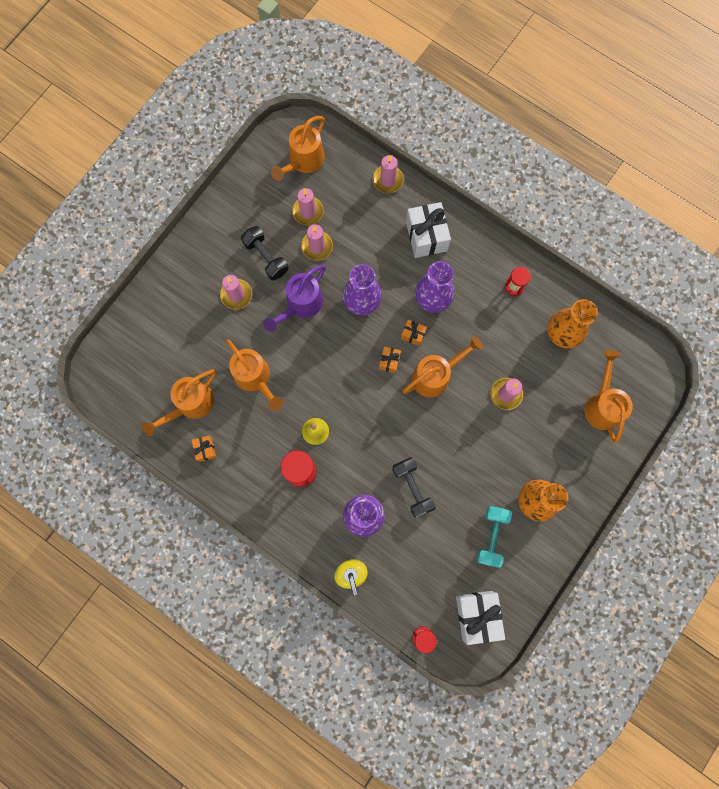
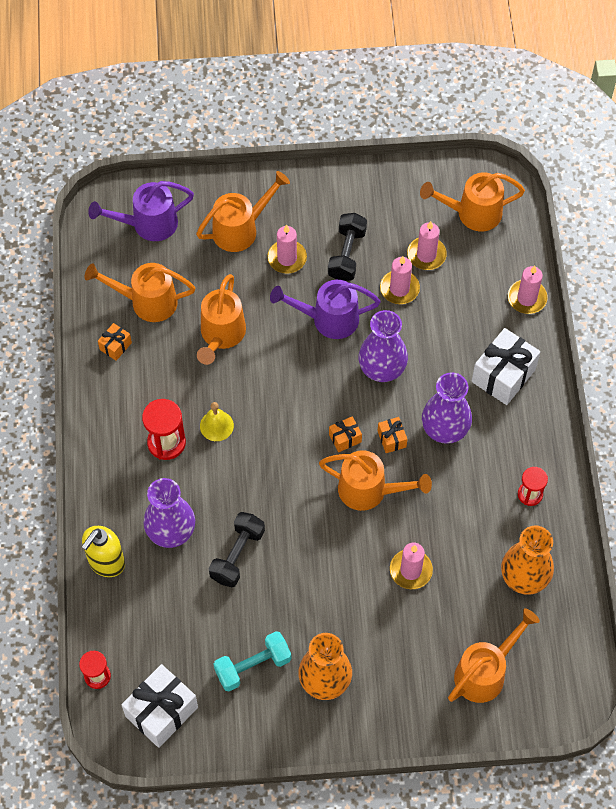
camera: 50 degrees right, 15 degrees down
(135, 360) = (148, 224): none -> purple watering can
(190, 305) = (241, 229): none -> orange watering can

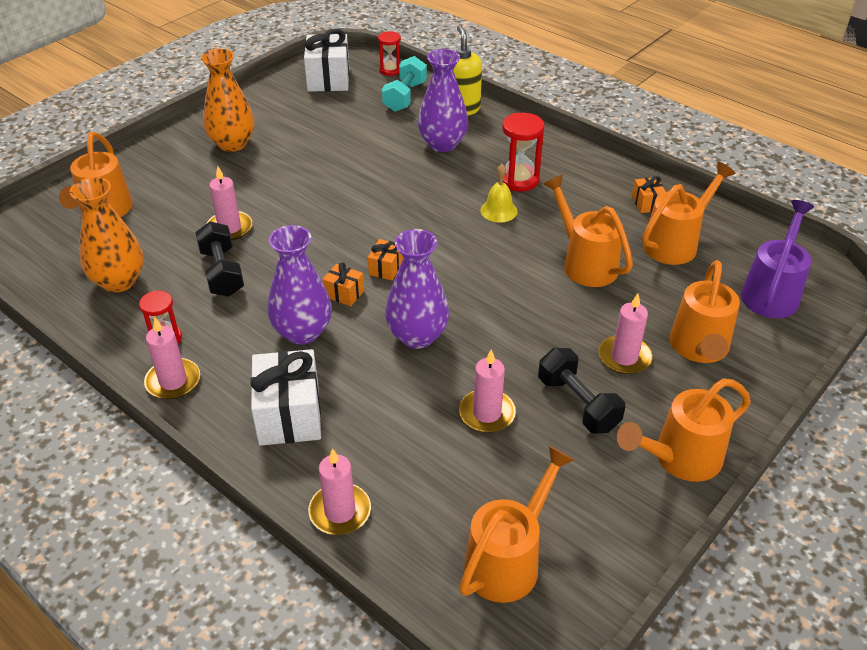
camera: 135 degrees right, 20 degrees down
(237, 555) = (378, 160): black dumbbell -> black dumbbell (222, 273)
(253, 666) = (294, 123): turquoise dumbbell -> turquoise dumbbell (405, 97)
(328, 319) = (517, 338): purple watering can -> none
(369, 491) = (322, 250): orange watering can -> orange watering can (679, 458)
(426, 255) = (501, 468): pink candle -> pink candle (173, 381)

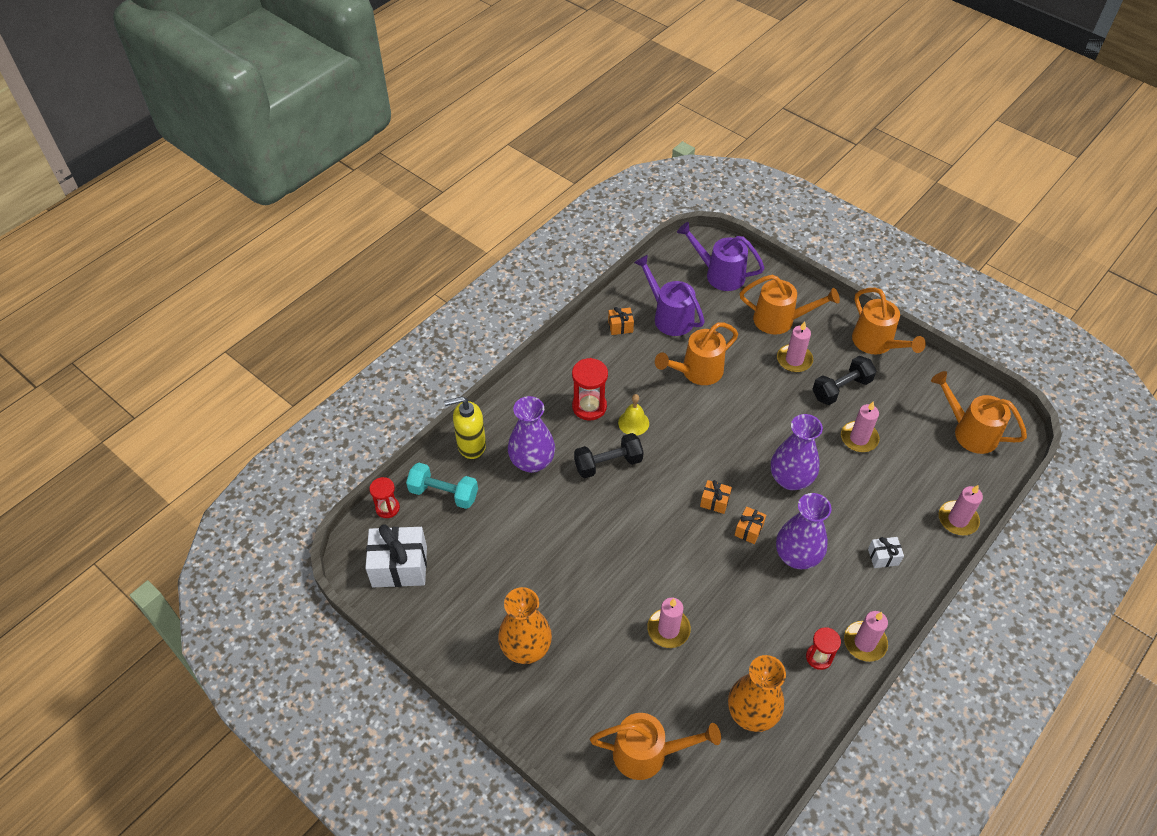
camera: 90 degrees left, 10 degrees up
(222, 273) = (732, 626): black dumbbell -> black dumbbell (608, 463)
(289, 415) = (883, 557): white gift -> white gift, size x0.50
(676, 243) = (669, 316): orange watering can -> purple watering can

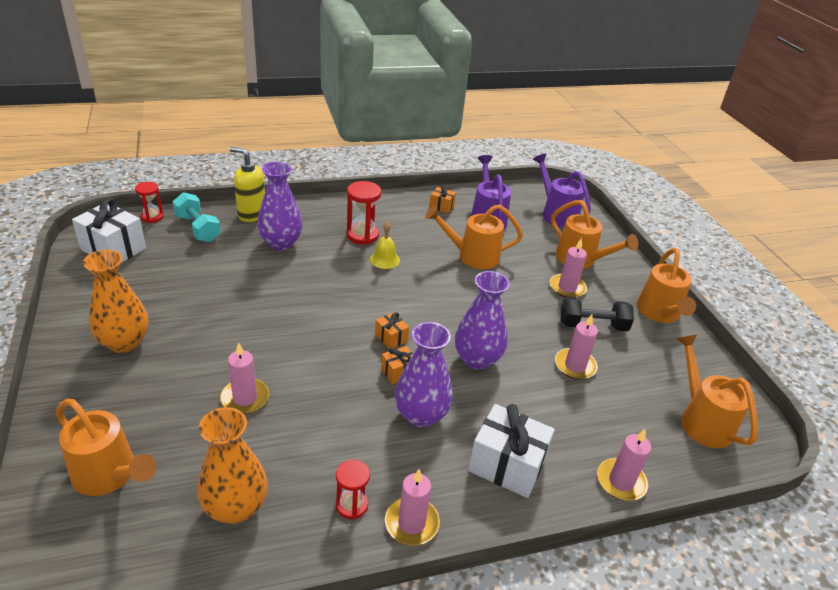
camera: 30 degrees right, 15 degrees down
(608, 463) = (334, 272): black dumbbell -> none
(883, 557) = (506, 465): white gift -> white gift, size x2.01

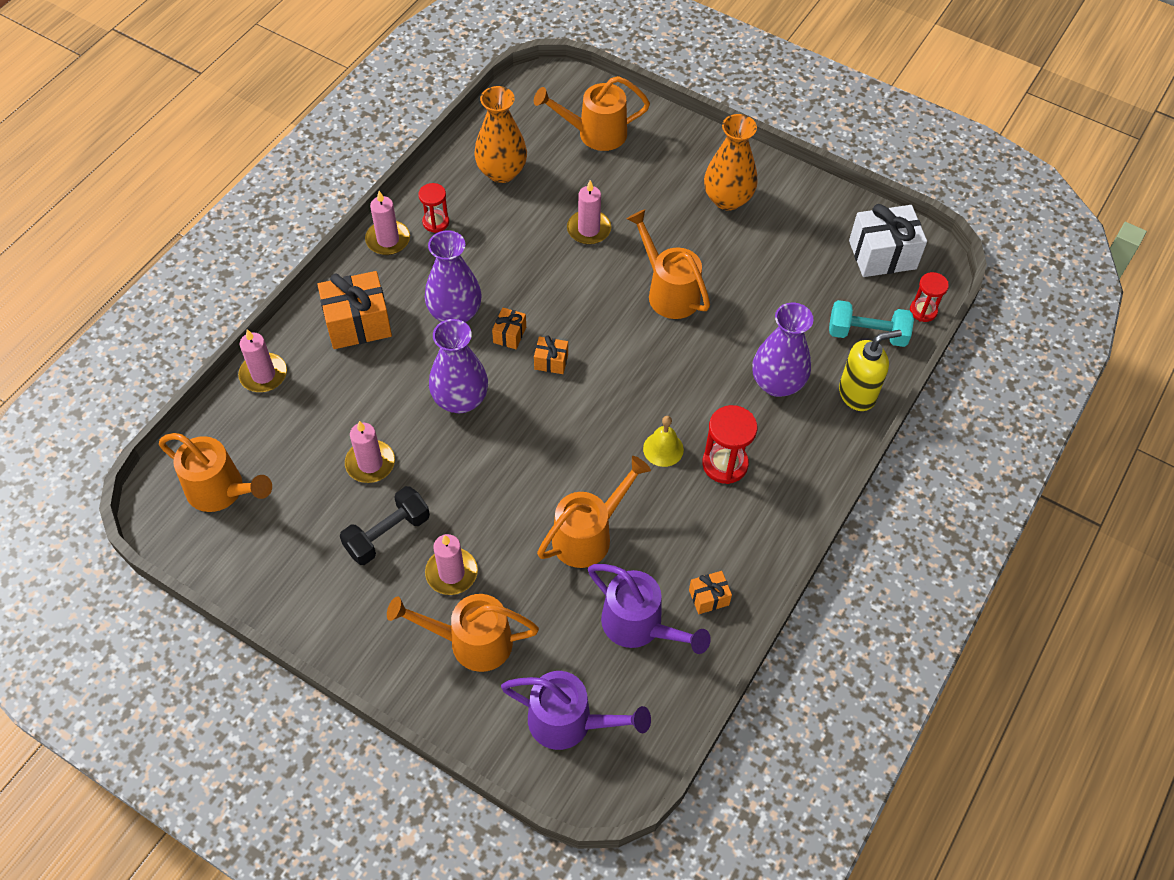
camera: 140 degrees right, 20 degrees up
(506, 465) = (358, 323): white gift -> orange gift
(659, 313) = (328, 617): orange watering can -> orange watering can (668, 291)

